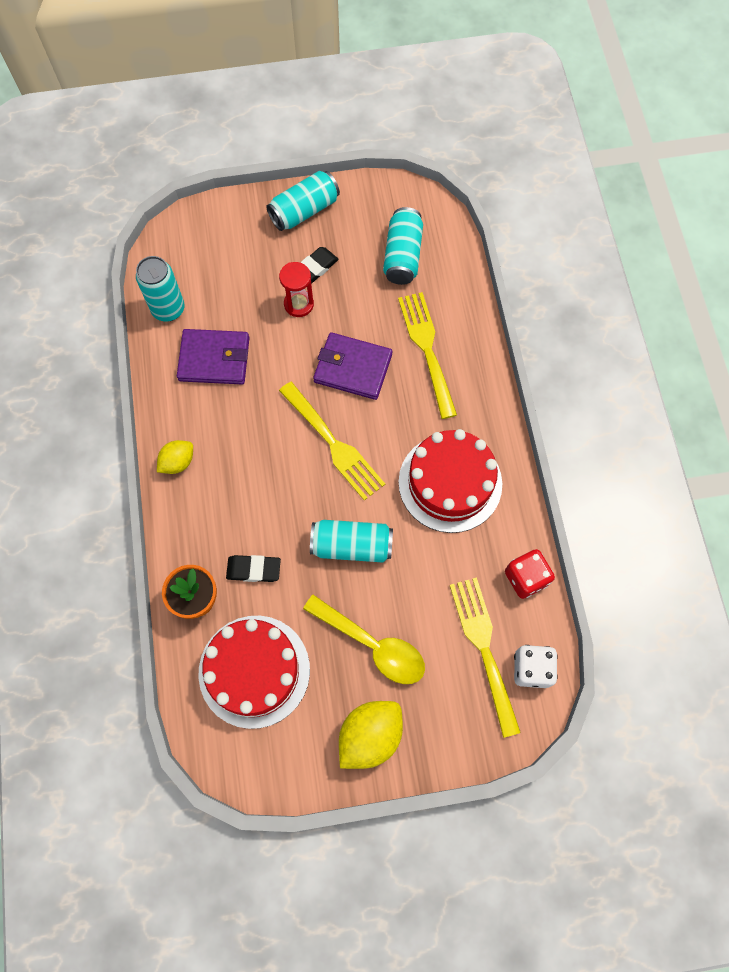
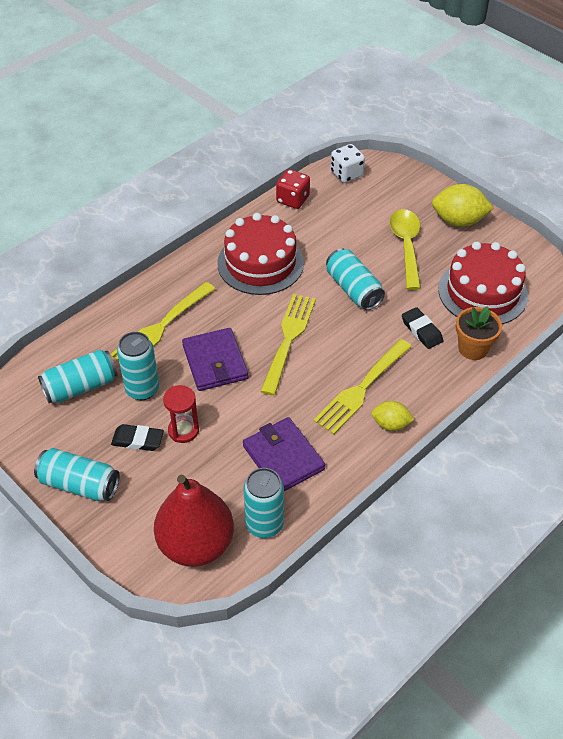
camera: 125 degrees left, 20 degrees down
(191, 257) = (196, 544): none -> red pear
(365, 297) = (142, 389): none -> turquoise can
(483, 648) = (355, 198): yellow fork -> yellow fork (361, 389)

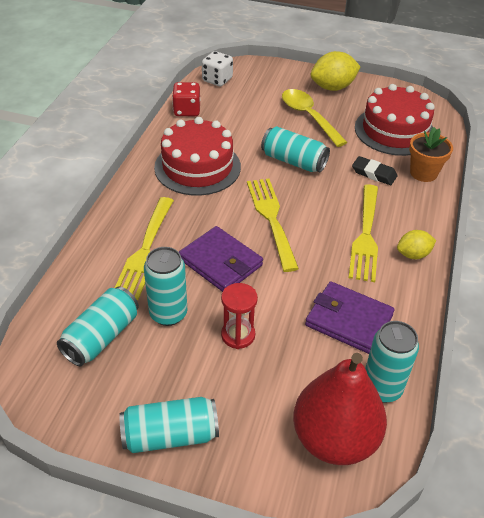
camera: 30 degrees left, 5 degrees down
(138, 440) = (199, 363): black eraser -> none

